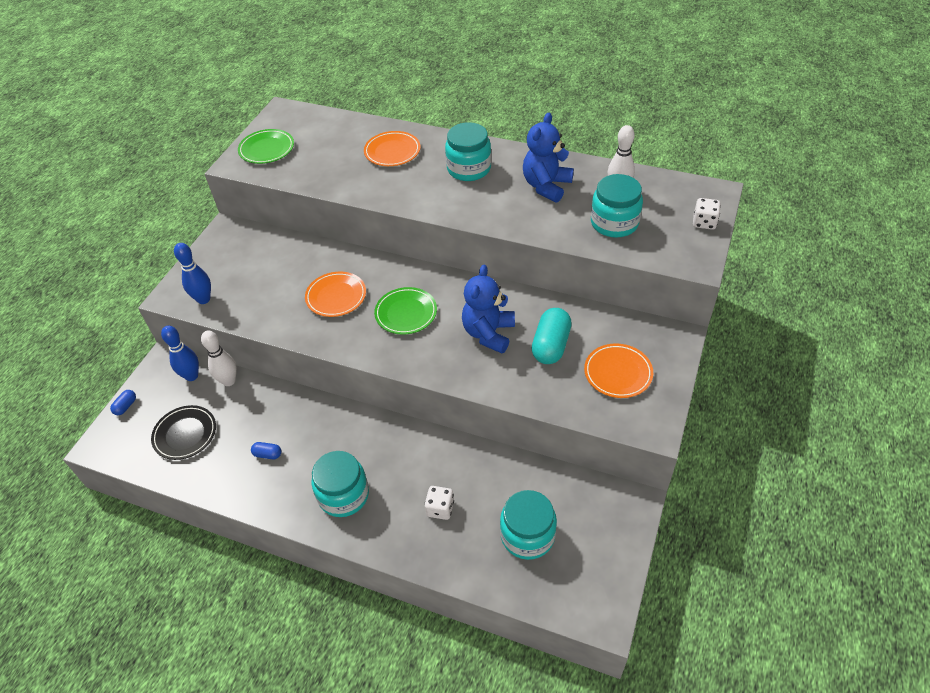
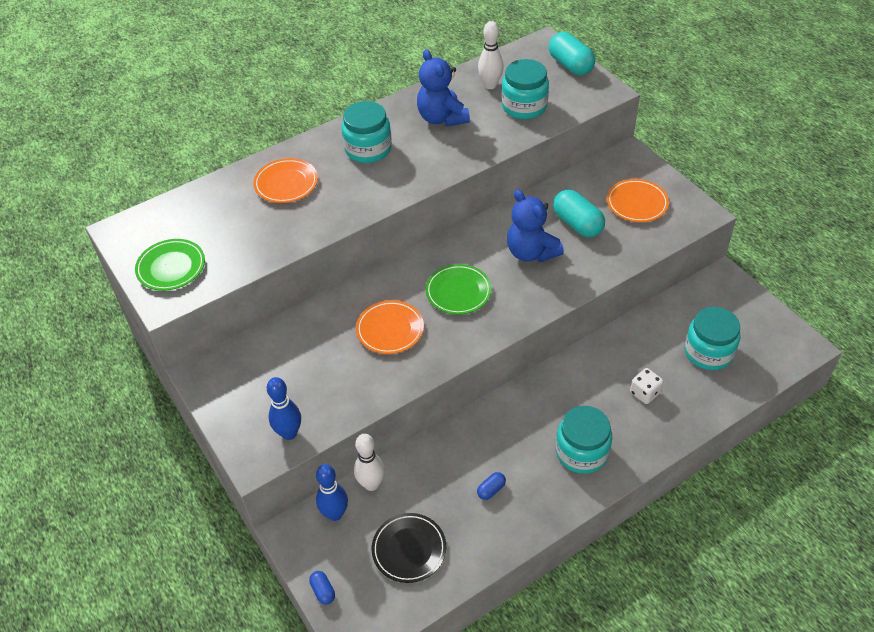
camera: 55 degrees left, 0 degrees up
(704, 222) = (570, 65): white dice -> turquoise capsule

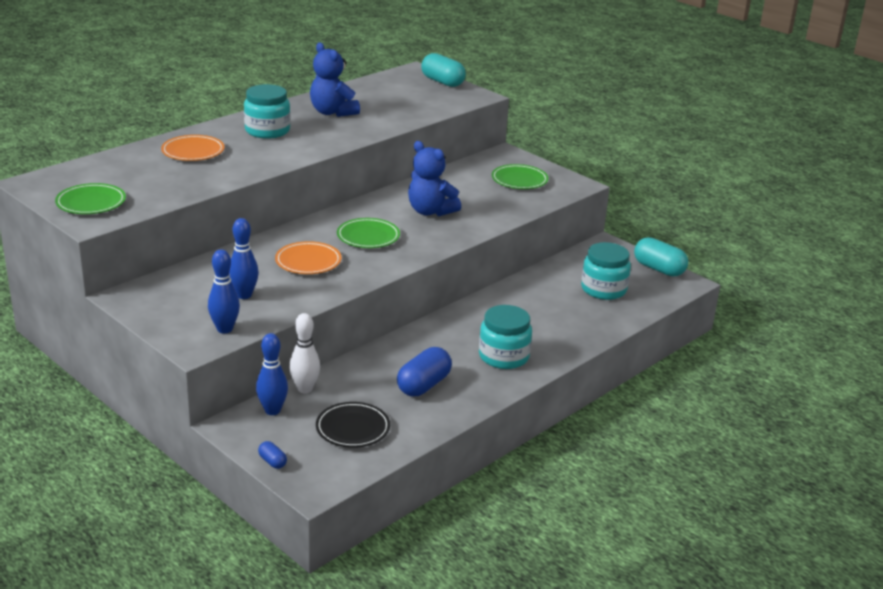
camera: 15 degrees left, 20 degrees down
(317, 380) = (244, 295): none -> blue bowling pin
(490, 85) = (372, 93): white bowling pin -> none
(491, 490) = (423, 385): blue capsule -> blue capsule, size x2.08
(524, 106) = (407, 105): turquoise jar -> none
(577, 224) = (468, 193): turquoise capsule -> turquoise capsule (659, 269)
(637, 203) = (519, 180): orange plate -> green plate
(644, 393) = (552, 317): white dice -> none

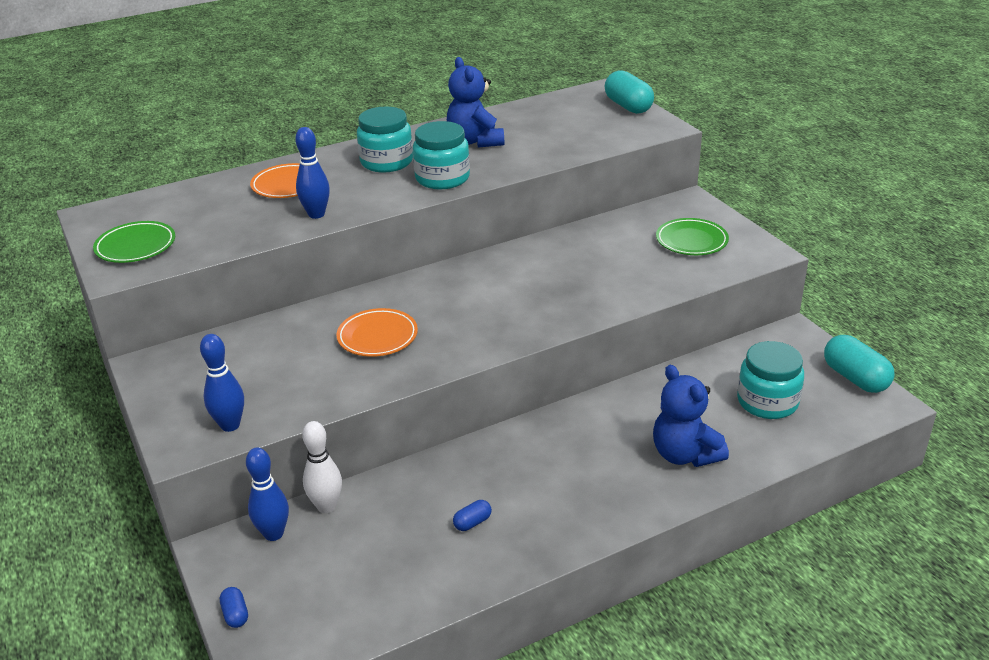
camera: 20 degrees right, 5 degrees up
(244, 295) = (279, 377): blue bowling pin -> blue bowling pin (316, 214)
(353, 428) = (355, 578): black plate -> none
(368, 237) = (466, 307): green plate -> none
(423, 385) = (472, 522): blue capsule -> blue capsule, size x0.48
(430, 211) = (559, 277): blue teddy bear -> blue teddy bear (684, 454)
(503, 356) = (593, 491): turquoise jar -> turquoise jar (442, 178)

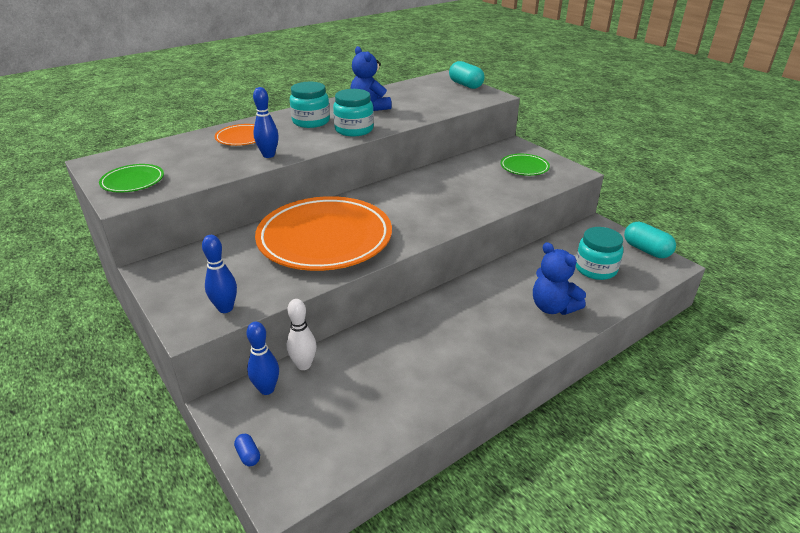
camera: 10 degrees left, 0 degrees up
(377, 336) = (325, 239): orange plate -> orange plate, size x2.26
(472, 522) = (417, 367): blue capsule -> none

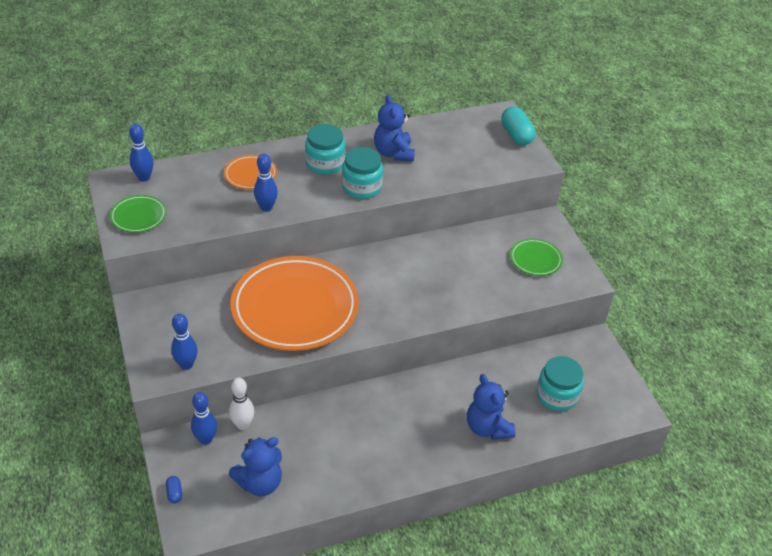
camera: 15 degrees right, 10 degrees up
(130, 155) = (144, 178): none -> blue bowling pin
(347, 416) = (260, 483): none -> blue teddy bear
(646, 250) = (625, 386): turquoise capsule -> none

